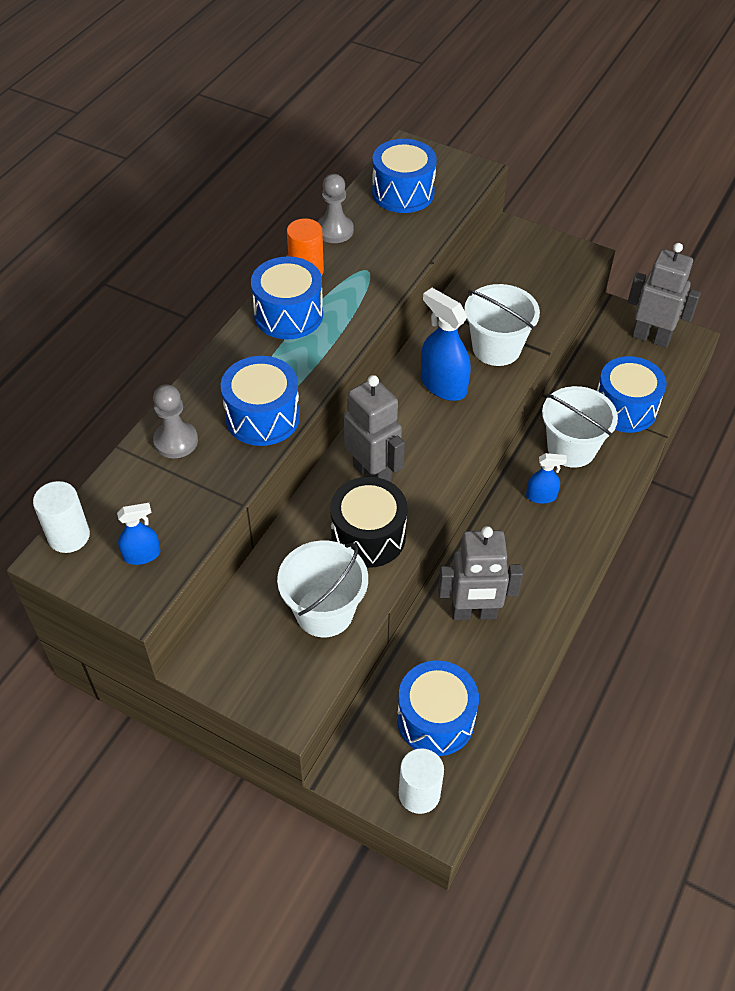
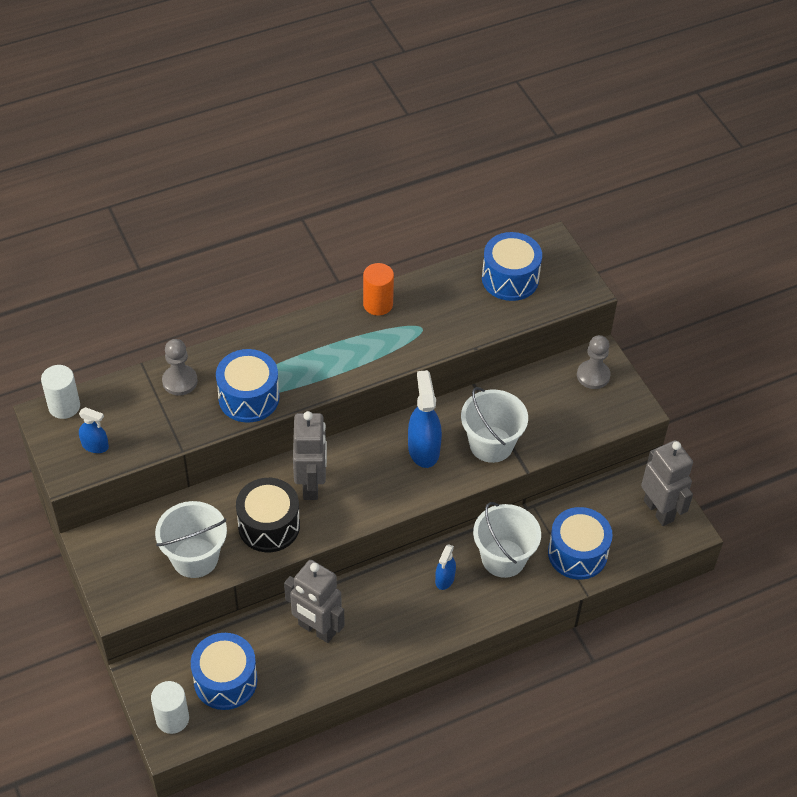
camera: 35 degrees right, 0 degrees up
(288, 314) = (334, 331): blue drum -> none
(335, 231) = (428, 282): grey pawn -> grey pawn (593, 375)
(541, 496) = (445, 579): blue spray bottle -> blue spray bottle turned 75 degrees clockwise

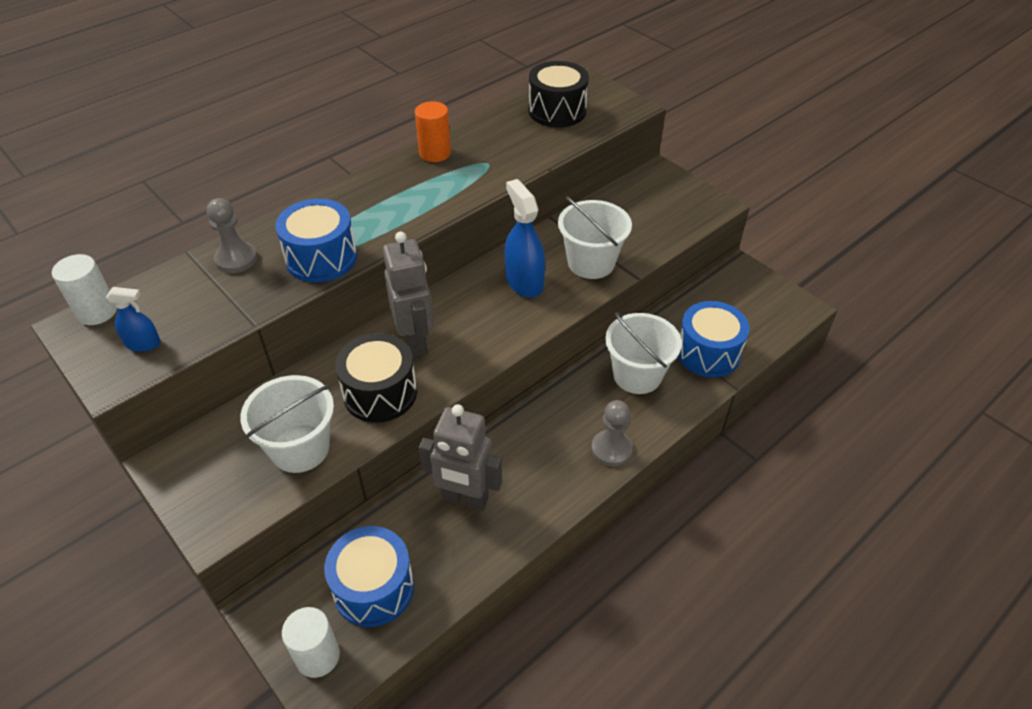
camera: 15 degrees left, 5 degrees down
(445, 579) = (586, 410): blue spray bottle -> none
(510, 279) = (557, 111): blue drum -> black drum
(593, 375) = (660, 187): grey pawn -> grey pawn (611, 449)
(659, 510) = (764, 297): grey robot -> none

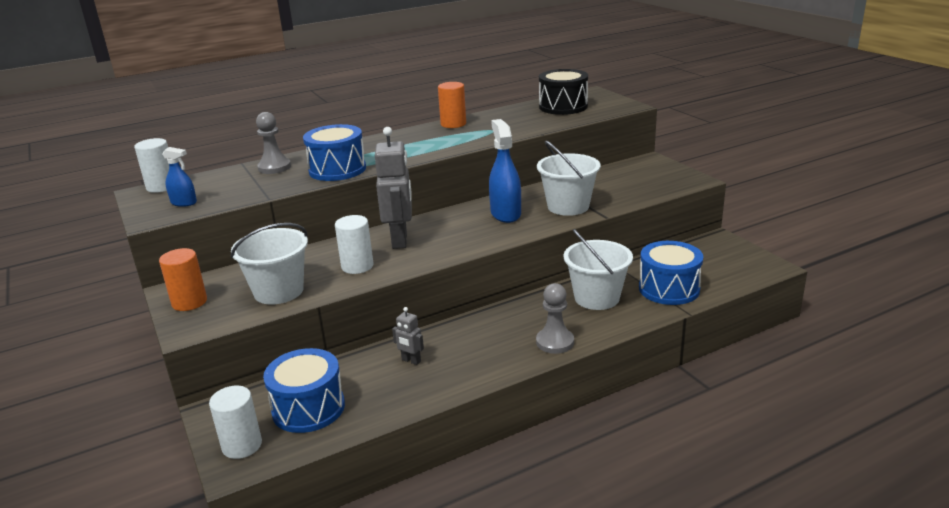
camera: 15 degrees right, 20 degrees down
(194, 481) = (189, 302): none -> orange cylinder
(380, 393) = (357, 266): black drum -> white cylinder
(465, 499) = (411, 361): grey robot -> grey robot, size x0.47

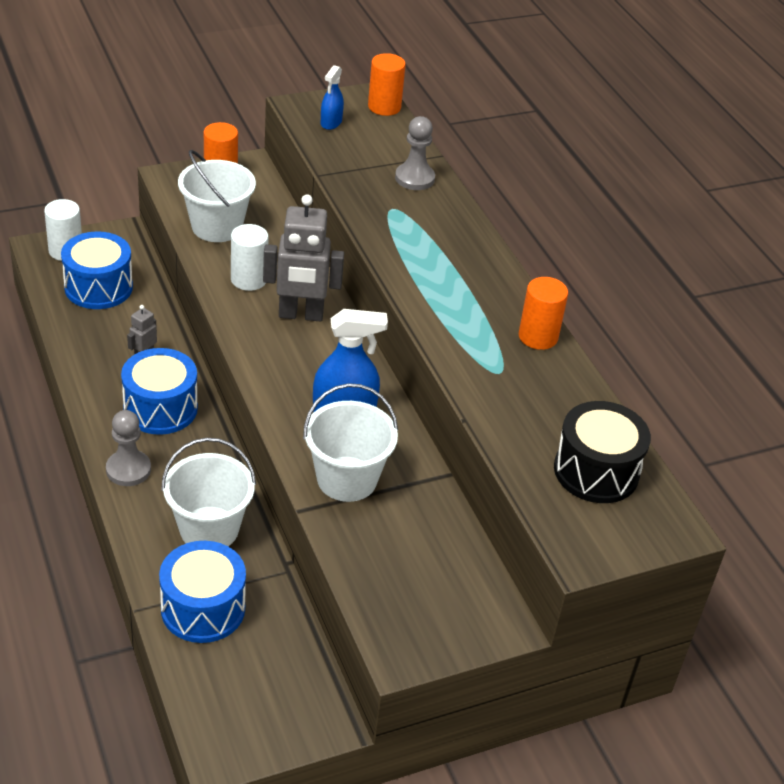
camera: 90 degrees right, 15 degrees up
(162, 187) = (384, 107): white cylinder -> orange cylinder
(337, 169) = (388, 223): blue drum -> blue drum (160, 408)

